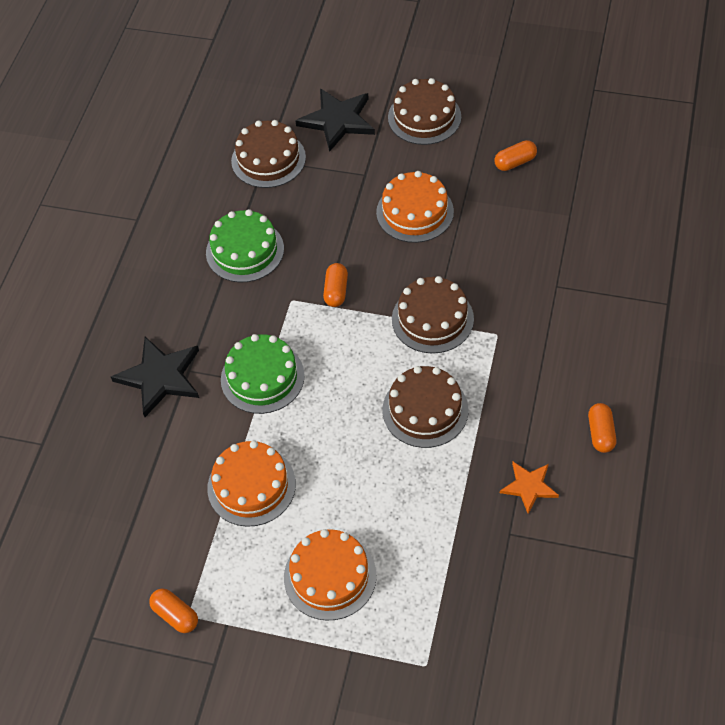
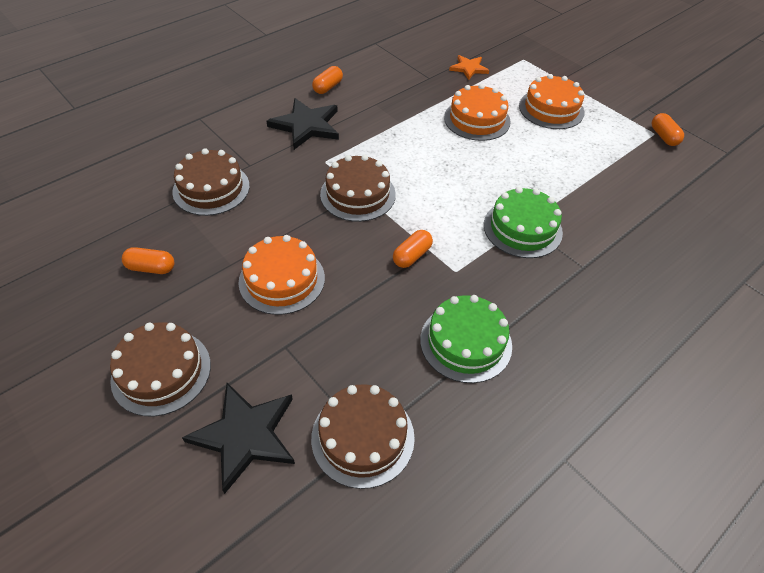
camera: 150 degrees left, 5 degrees down
(160, 377) = (612, 275): black star -> black star (306, 125)
(251, 486) = (575, 170): orange cake -> orange cake (477, 119)
(425, 410) = (419, 149): brown cake -> brown cake (211, 188)
(529, 487) = (396, 88): orange star -> orange star (469, 68)

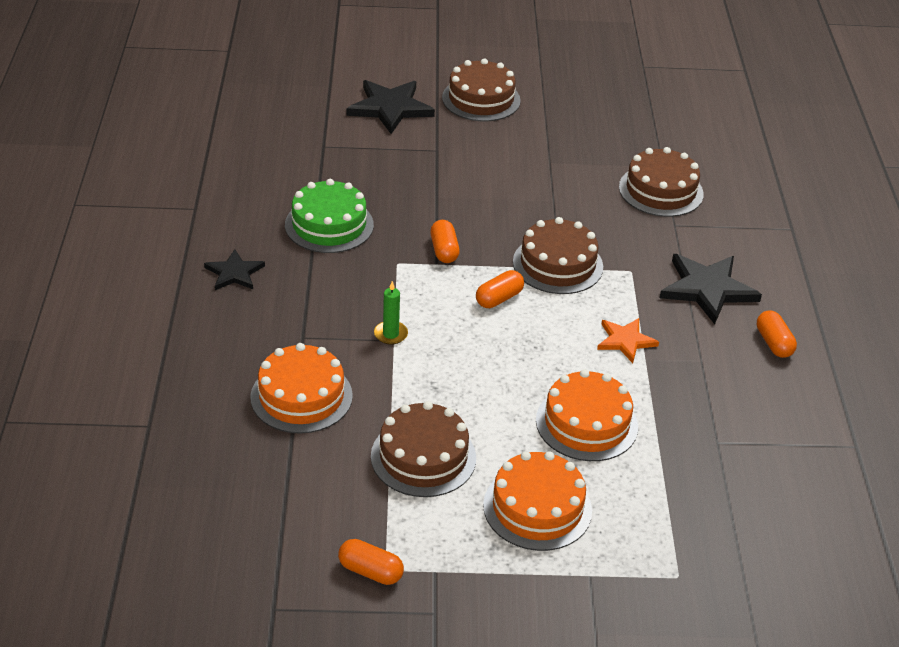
camera: 130 degrees right, 10 degrees down
(151, 268) = (589, 128): orange capsule -> orange capsule (499, 298)
(282, 280) = (502, 176): orange cake -> orange cake (301, 396)
(363, 437) = (326, 145): brown cake -> brown cake (423, 457)
(469, 68) = (706, 496): orange star -> orange star (625, 341)
(522, 228) = (390, 334): green cake -> green candle
(588, 356) = (234, 273): none -> black star

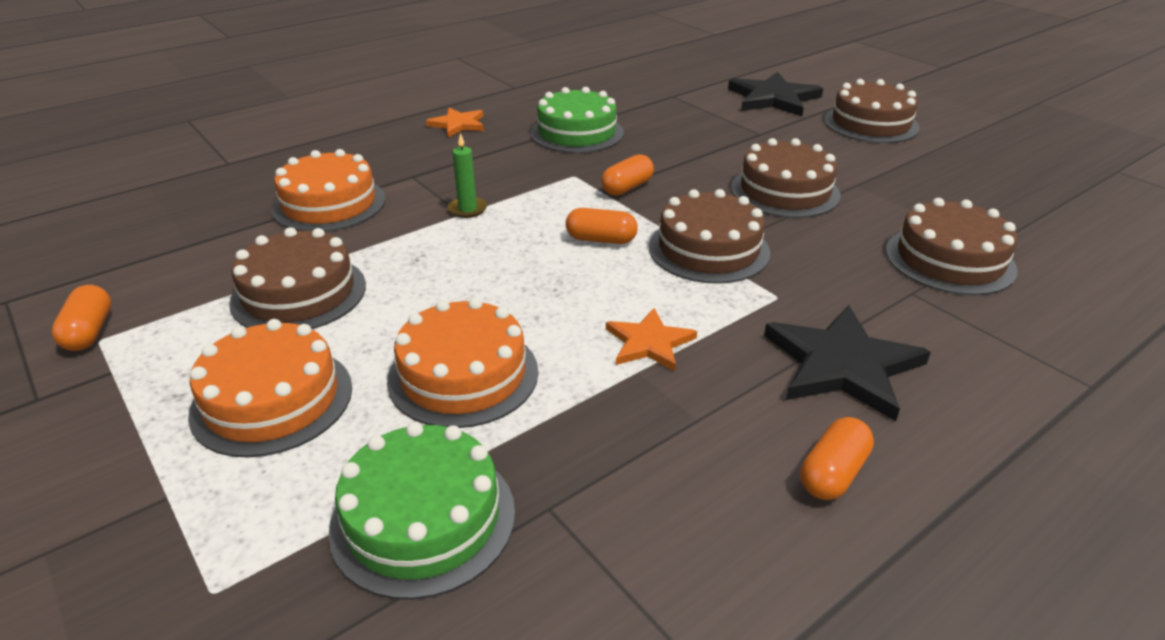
camera: 55 degrees right, 5 degrees down
(234, 273) = (458, 124): black star -> orange star
(525, 193) = (785, 191): none -> brown cake
(689, 487) = (423, 519): none -> green cake

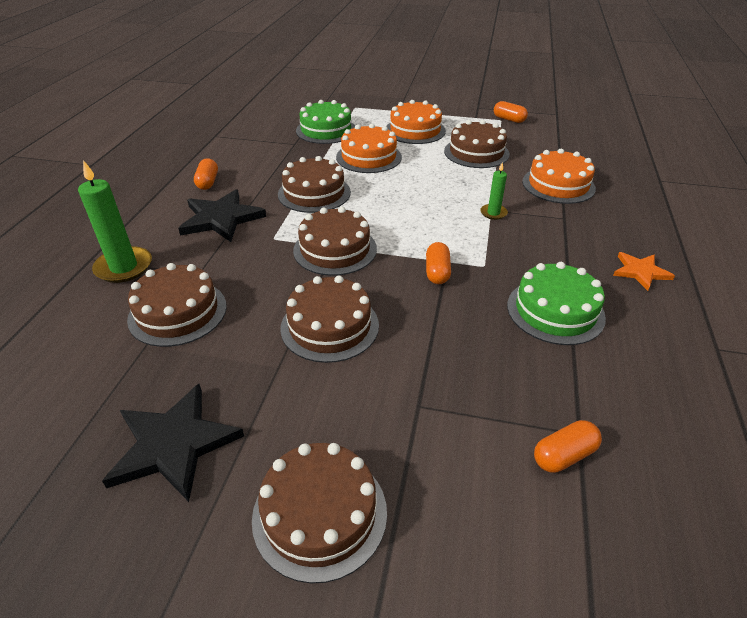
camera: 140 degrees right, 5 degrees up
(601, 239) = (399, 228): orange capsule -> orange capsule (564, 455)
(649, 343) = (314, 193): orange star -> brown cake
(773, 98) = (478, 510): black star -> black star (174, 444)
(1029, 346) = (124, 267): none -> green candle

